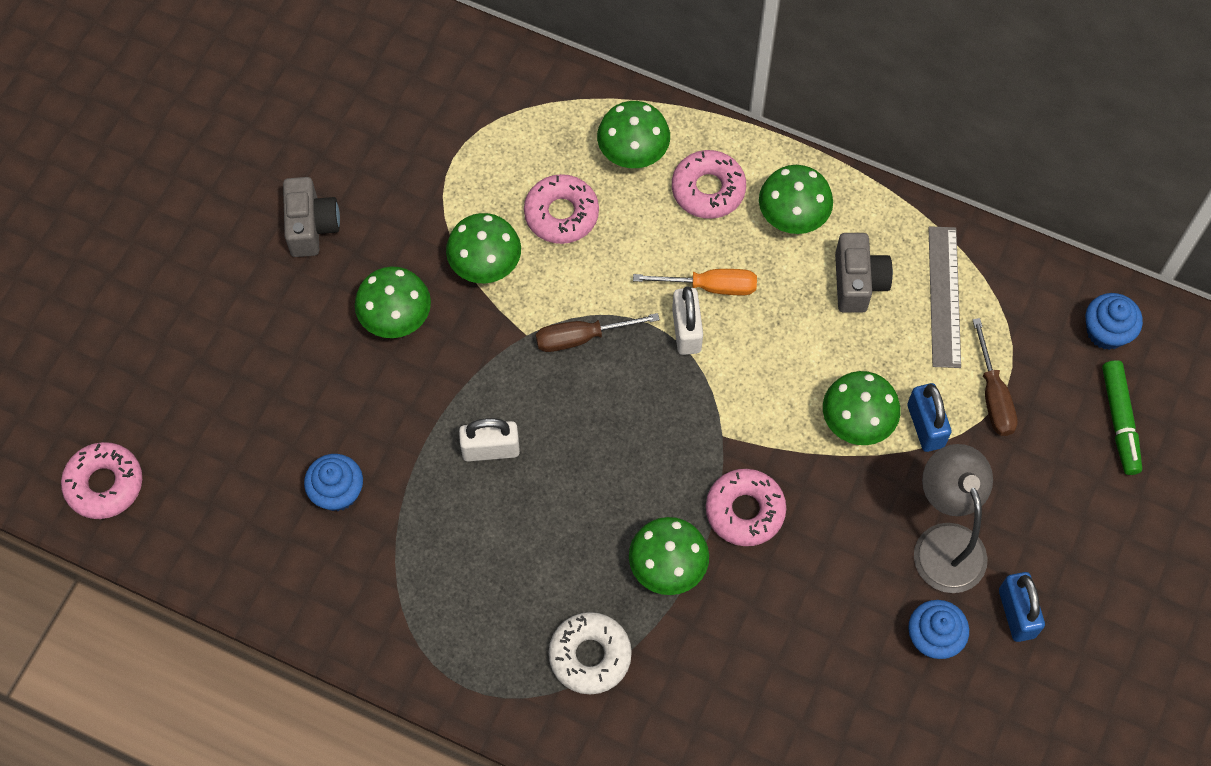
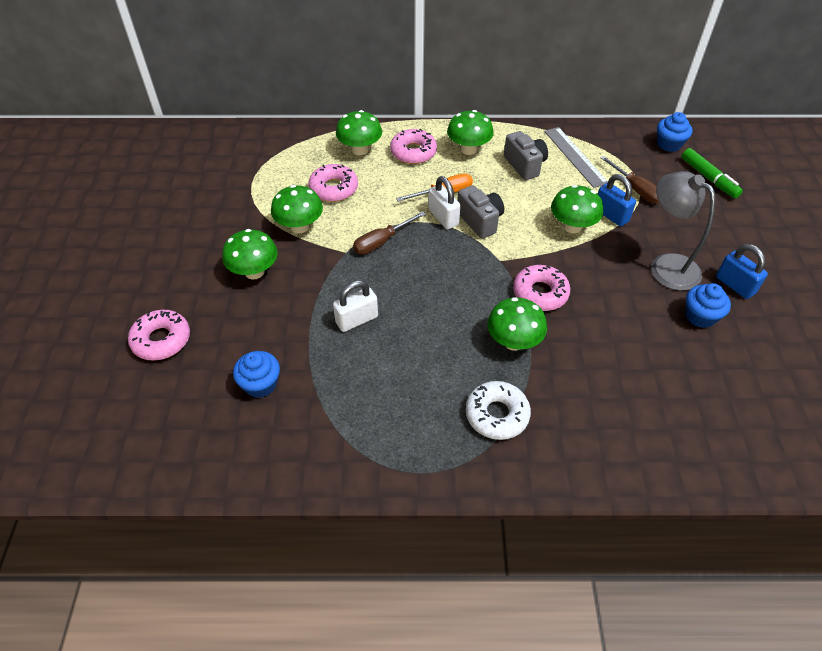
camera: 25 degrees left, 15 degrees down
(104, 484) = (71, 448): pink donut -> pink donut (161, 340)
(311, 226) = (173, 244): grey camera -> grey camera (480, 221)

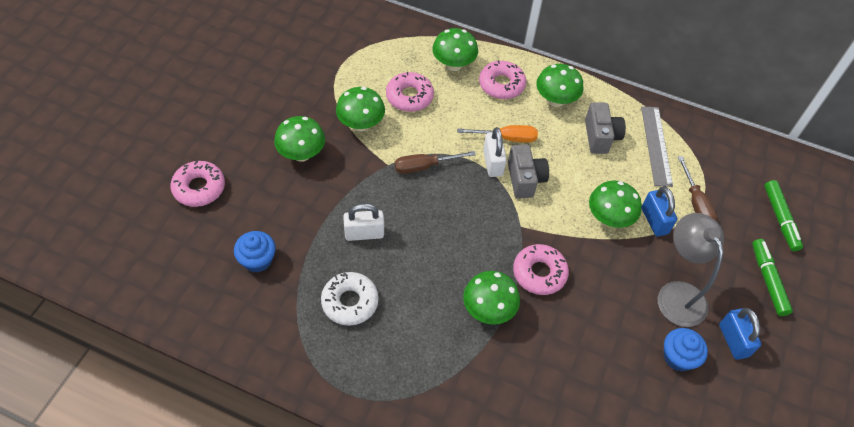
camera: 20 degrees right, 5 degrees up
(497, 415) = (436, 370): white donut -> white donut (350, 302)
(669, 144) = (761, 166): blue cupcake -> none
(730, 228) = (768, 280): none -> green marker

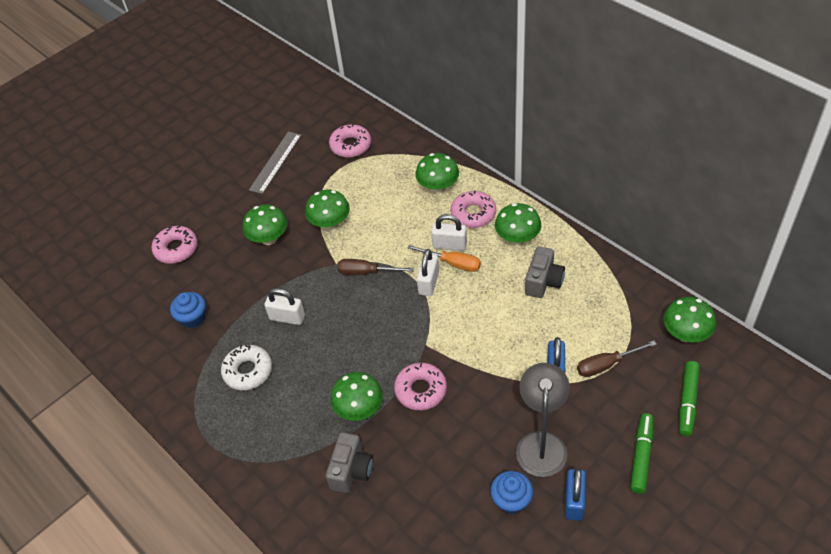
camera: 30 degrees right, 5 degrees down
(409, 97) = (384, 208): pink donut -> pink donut (350, 145)
(494, 120) = (449, 245): none -> white padlock
(525, 179) = (450, 304): grey camera -> grey camera (351, 470)
(609, 218) = (512, 358): green mushroom -> green mushroom (685, 334)
(656, 145) = (595, 301): grey ruler -> grey ruler (275, 162)
(696, 203) = (606, 365): brown screwdriver -> brown screwdriver turned 60 degrees clockwise

